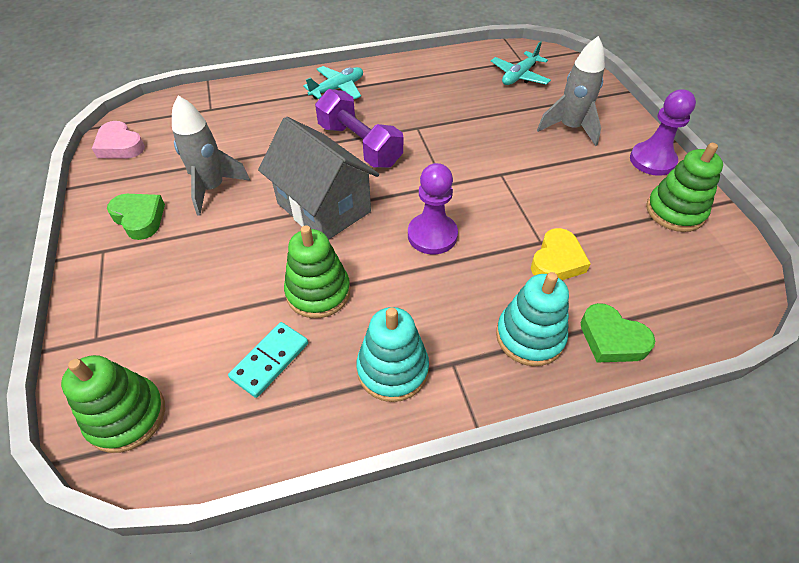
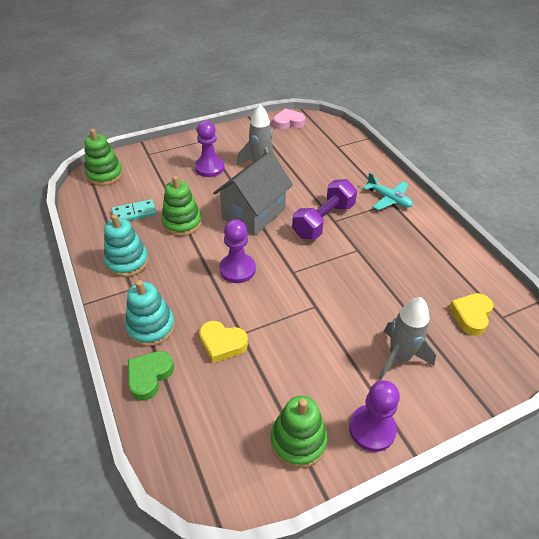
camera: 80 degrees right, 5 degrees down
(120, 146) = (288, 123): pink heart -> pink heart turned 45 degrees clockwise
(139, 218) = (230, 145): green heart -> none
(189, 249) = (209, 168): none -> purple pawn
(270, 360) = (134, 213): turquoise domino -> turquoise domino turned 45 degrees counterclockwise
(519, 76) = (471, 315): turquoise plane -> yellow heart

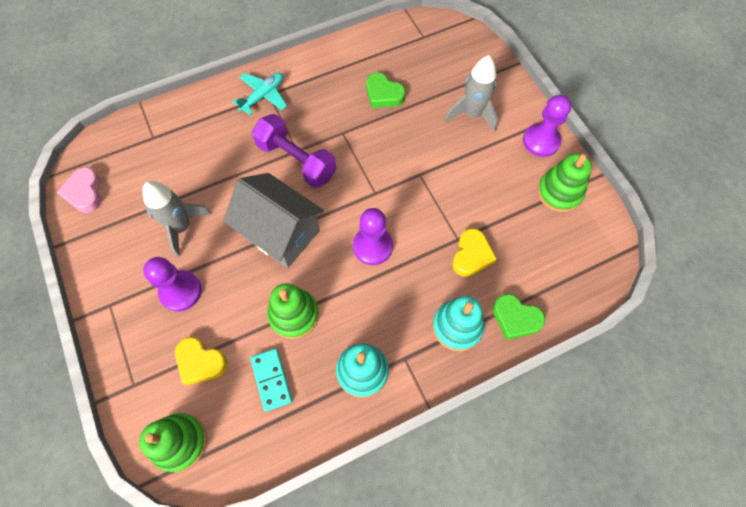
camera: 90 degrees left, 20 degrees up
(409, 280) = (383, 94): none -> green heart
(471, 315) = (423, 57): yellow heart -> yellow heart (200, 362)

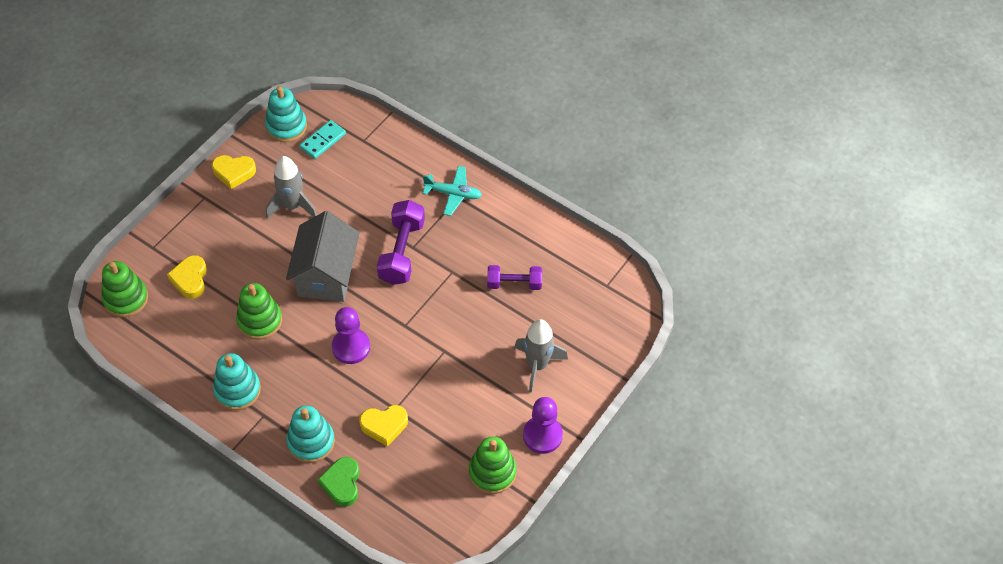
camera: 60 degrees right, 10 degrees down
(85, 193) = (286, 126): pink heart -> turquoise stacking toy
(101, 263) = (234, 172): none -> yellow heart
(180, 291) = (239, 235): purple pawn -> none
(271, 379) = (200, 332): turquoise domino -> turquoise domino (323, 141)
(383, 94) = (514, 283): green heart -> purple dumbbell

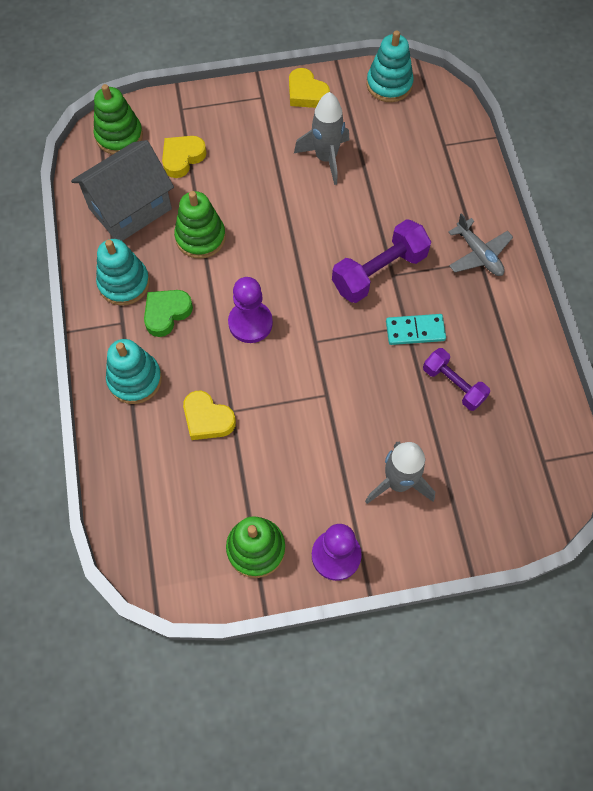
camera: 45 degrees right, 10 degrees up
(323, 141) = (408, 119): turquoise domino -> turquoise domino (415, 330)
(326, 275) = (293, 241): grey house -> grey house (130, 209)
(342, 483) = (122, 440): green heart -> green heart (166, 313)
(453, 194) = (478, 254): turquoise plane -> grey plane

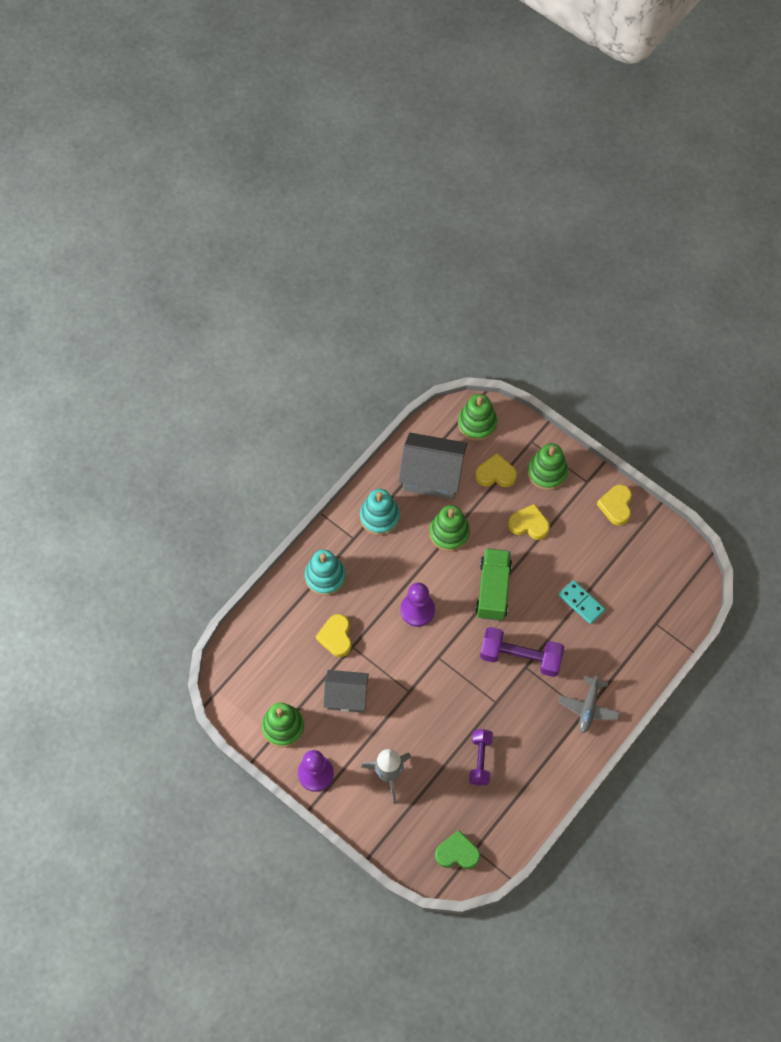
camera: 50 degrees right, 0 degrees up
(166, 313) = (381, 558): green heart -> green heart (457, 853)
(222, 119) = (547, 472): none -> green stacking toy
(257, 169) = (529, 524): none -> yellow heart
(279, 458) = (346, 696): none -> grey house
(292, 244) = (493, 590): none -> green truck
(326, 158) = (576, 559): grey rocket -> none
(389, 84) = (673, 552): turquoise stacking toy -> none
(415, 330) = (497, 710): turquoise domino -> turquoise domino (581, 602)

